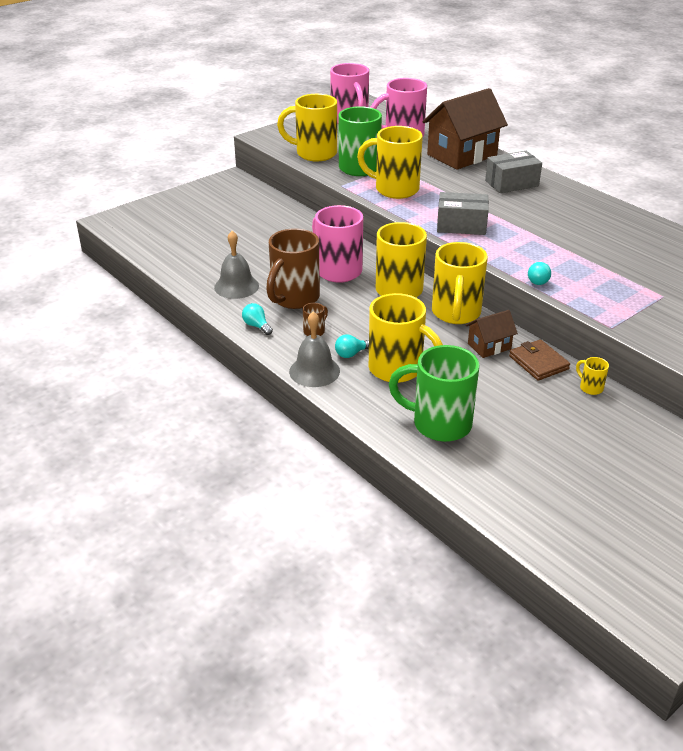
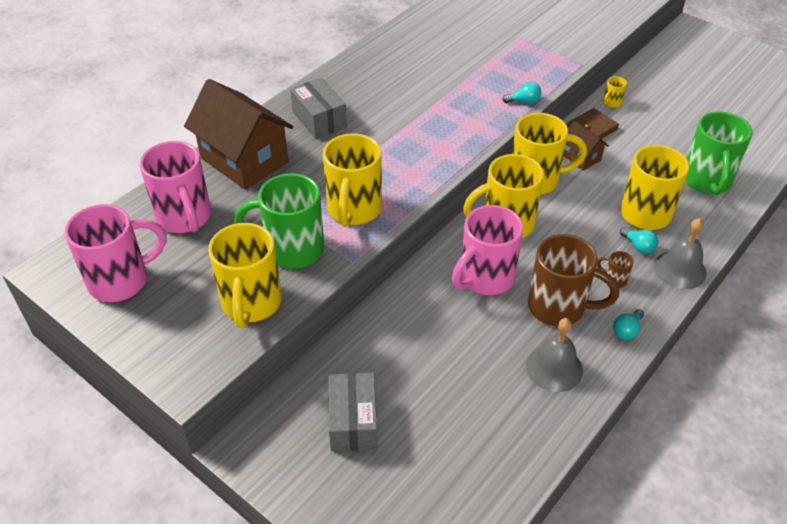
camera: 100 degrees left, 10 degrees up
(461, 225) = (431, 152): grey box -> grey box (353, 421)

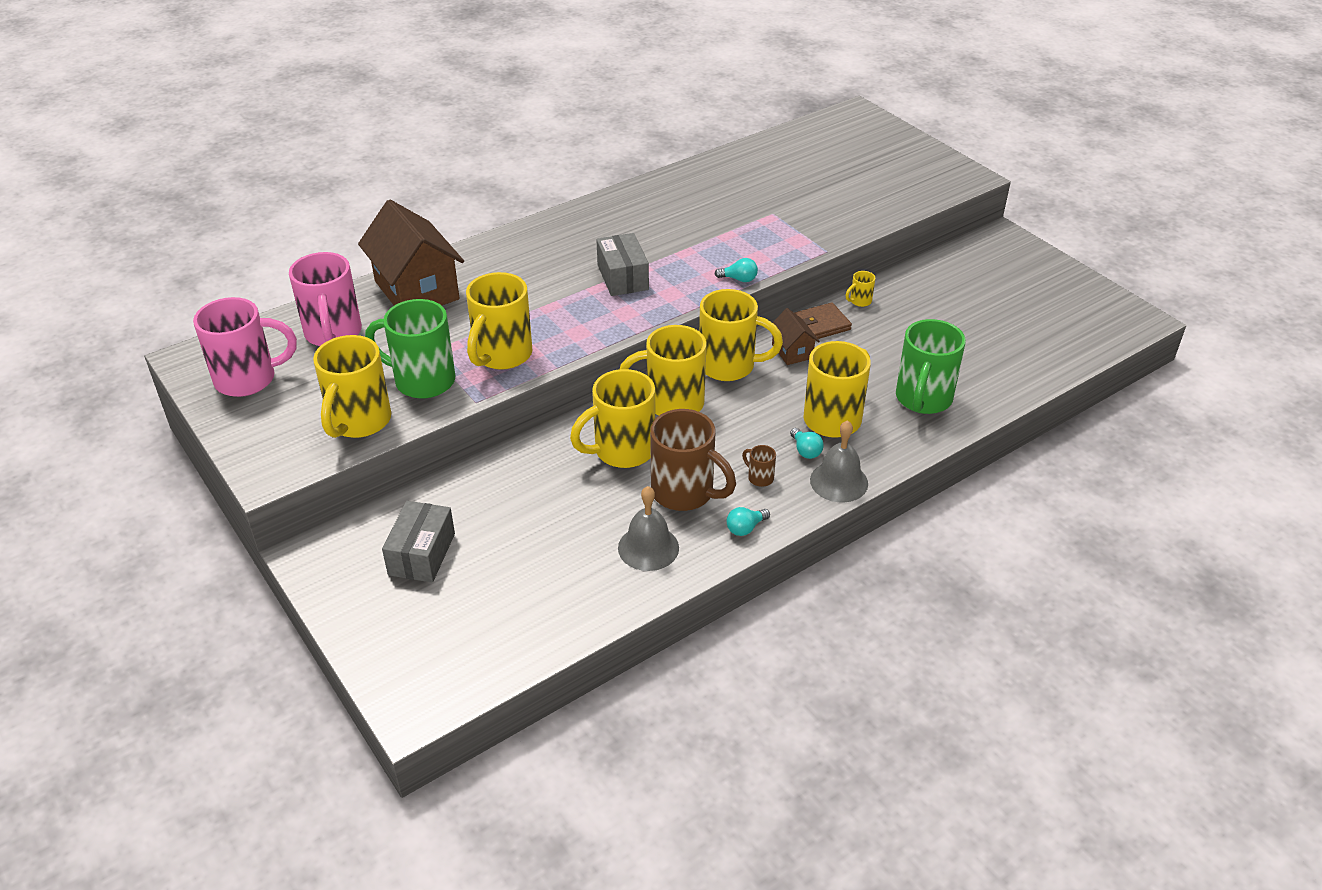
camera: 15 degrees right, 5 degrees down
(319, 119) = (511, 263): grey box -> grey box (622, 277)
(485, 278) = (621, 451): pink mug -> yellow mug

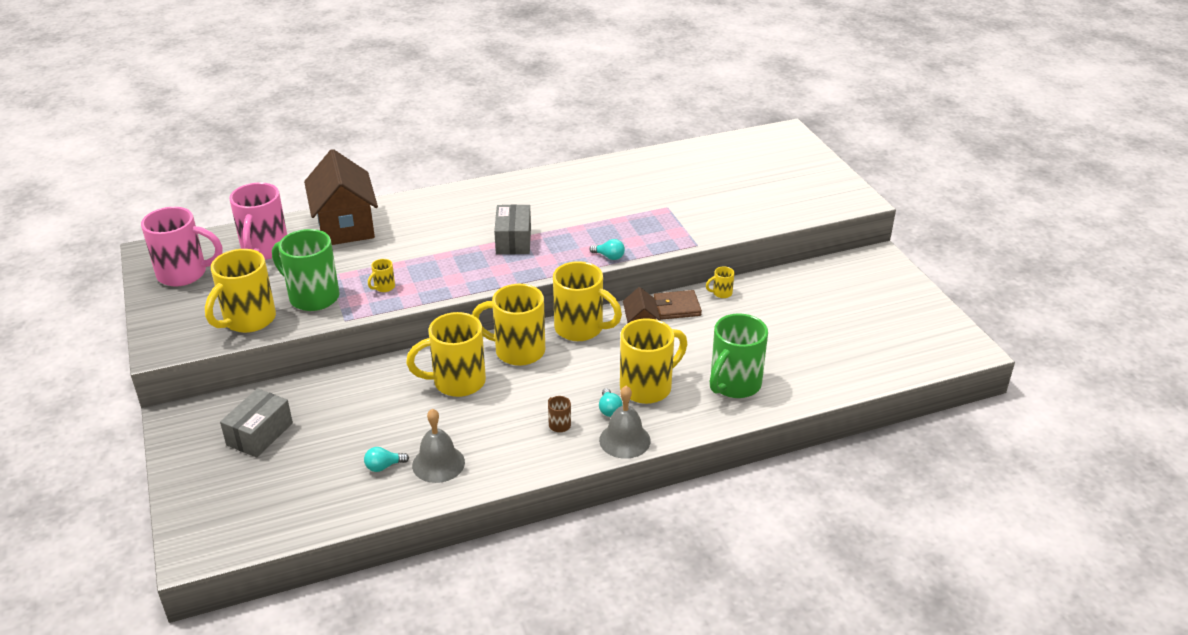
camera: 15 degrees right, 5 degrees down
(501, 355) = (383, 287): yellow mug -> yellow mug, size x0.42
(685, 493) = (491, 425): brown mug -> none
(745, 528) = (526, 463): turquoise light bulb -> turquoise light bulb (384, 466)

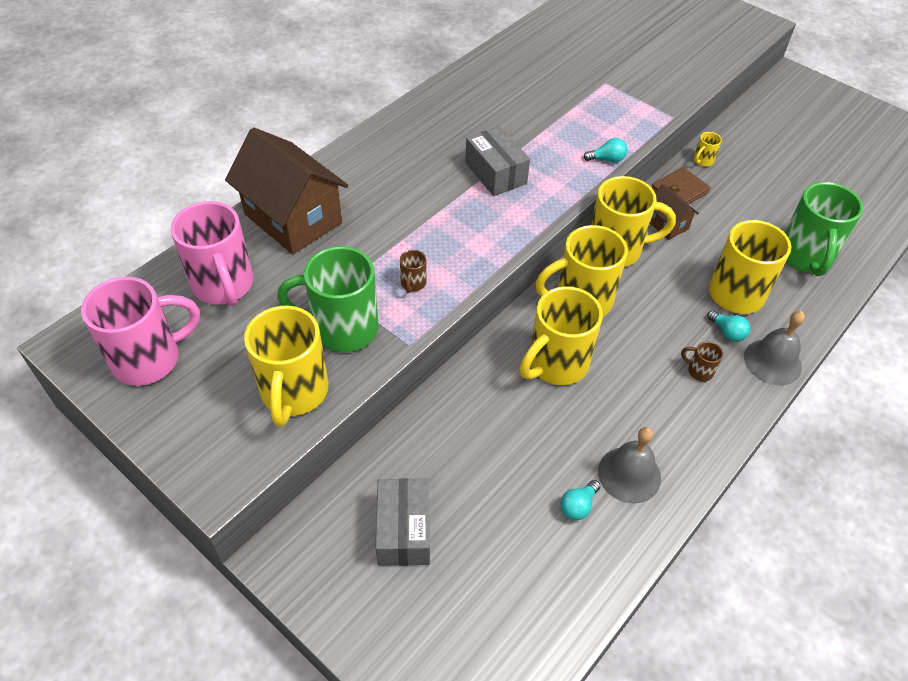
camera: 30 degrees left, 15 degrees up
(383, 287) = (413, 284): yellow mug -> brown mug

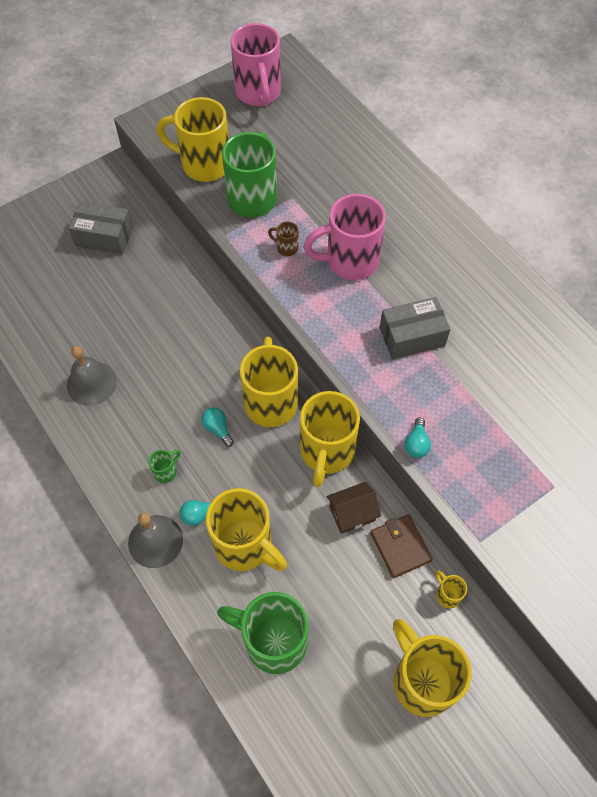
camera: 105 degrees right, 10 degrees up
(224, 286) = (315, 133): pink mug -> pink mug (349, 261)
(293, 218) = (380, 179): brown house -> none
(556, 364) = (208, 362): yellow mug -> yellow mug (422, 680)
(578, 506) = (80, 341): turquoise light bulb -> turquoise light bulb (218, 429)
(699, 371) = (166, 472): brown mug -> green mug

